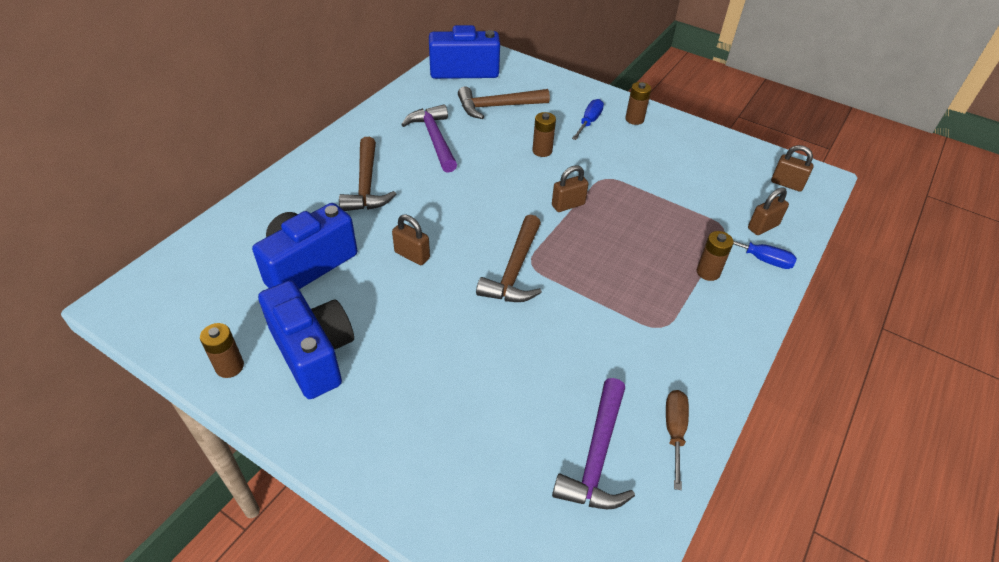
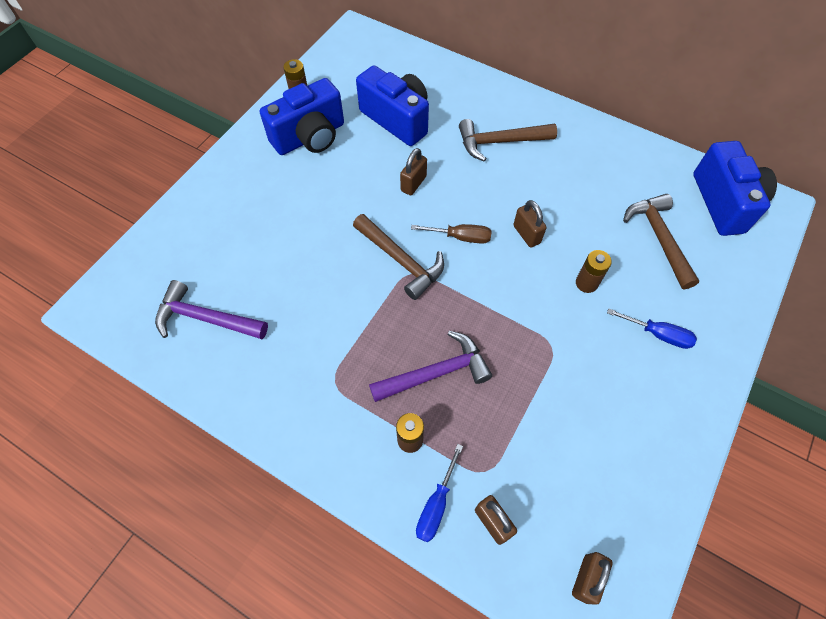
camera: 90 degrees right, 15 degrees up
(434, 139) = (582, 185): purple hammer -> purple hammer (435, 373)
(515, 270) = (401, 260): brown hammer -> brown hammer turned 150 degrees counterclockwise
(568, 205) = (499, 306): brown padlock -> brown padlock (526, 234)
(634, 119) = (681, 389): brown battery -> none
(674, 432) = (220, 379): brown screwdriver -> brown screwdriver (460, 237)

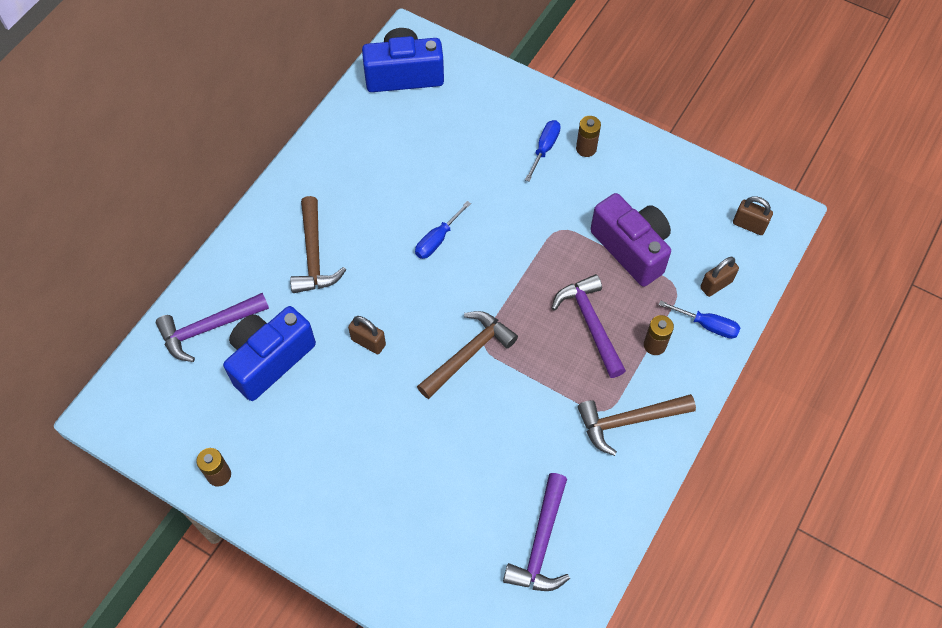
camera: 90 degrees left, 0 degrees up
(310, 137) = (290, 457): blue camera -> none
(426, 81) = (209, 328): none -> purple hammer
(460, 237) = (440, 298): brown screwdriver -> none
(526, 234) = (437, 239): brown padlock -> blue screwdriver
(534, 422) = (631, 249): none -> purple camera
(586, 283) = (493, 195): brown battery -> brown battery (586, 148)
(659, 238) = (444, 132): brown hammer -> brown hammer (629, 421)

